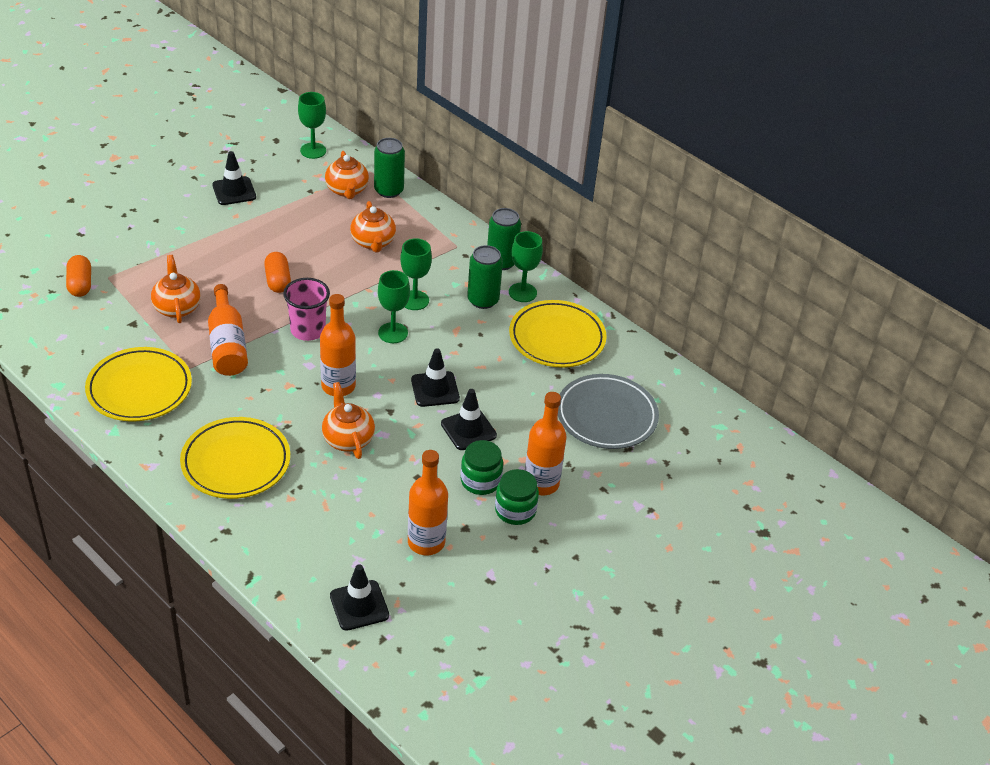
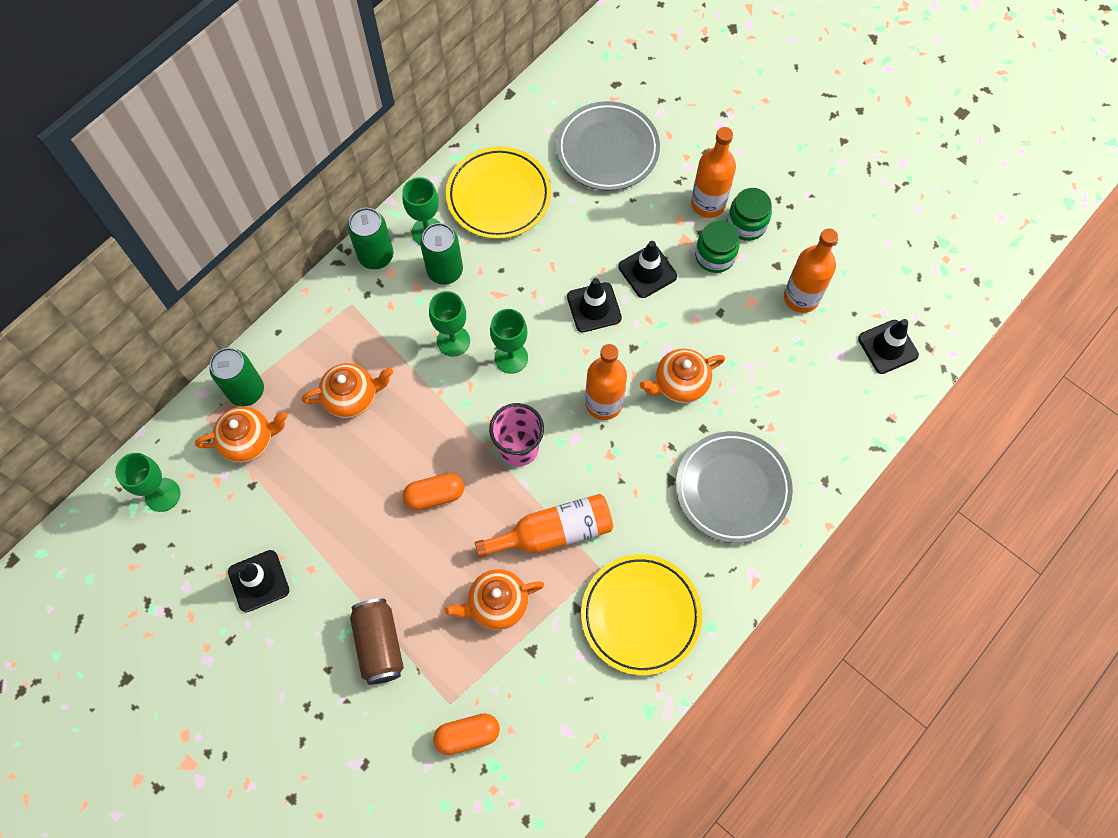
camera: 90 degrees left, 25 degrees up
(166, 245) = (379, 644): none -> brown can
(236, 462) = (732, 489): yellow plate -> grey plate

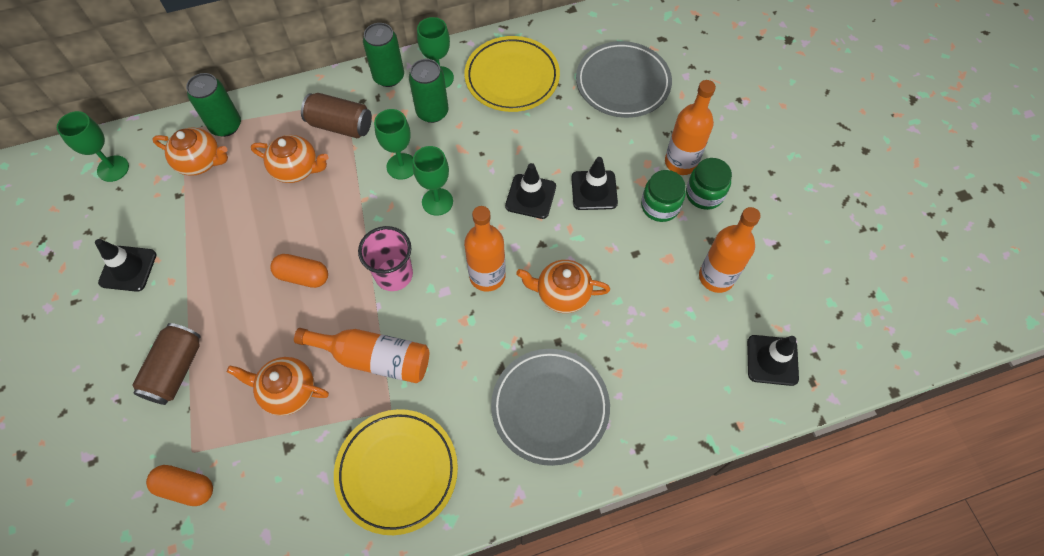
camera: 30 degrees right, 5 degrees down
(363, 331) = (340, 125): none -> brown can

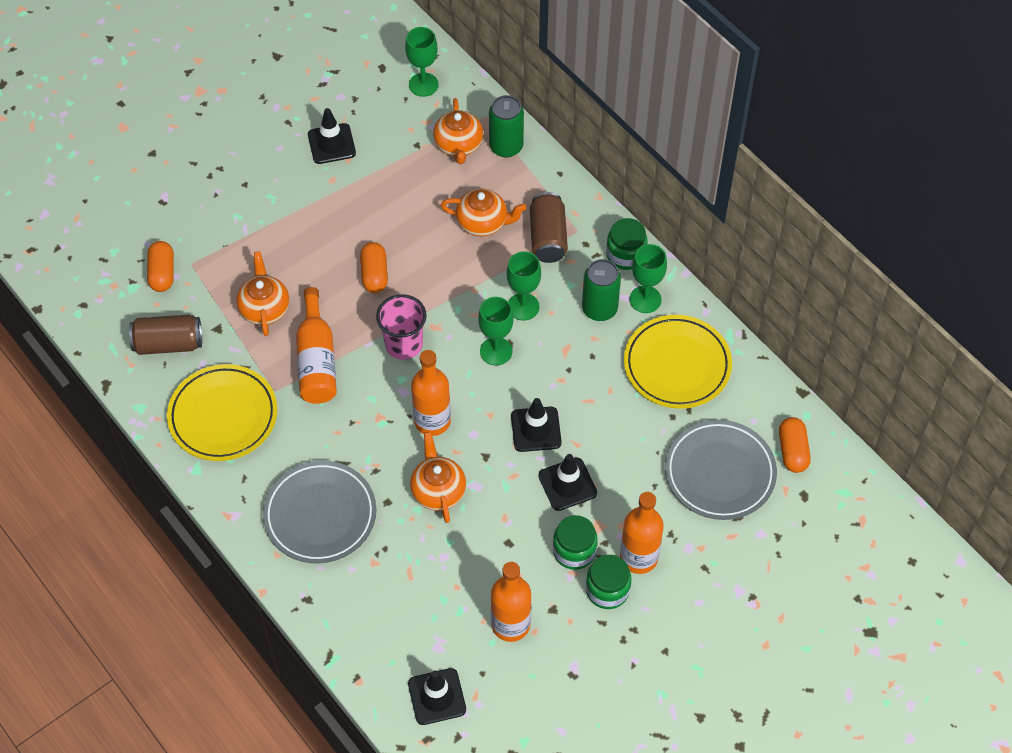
camera: 70 degrees right, 5 degrees down
(175, 370) = (254, 221): brown can -> brown can (168, 344)
(296, 169) = (483, 223): orange teapot -> orange teapot turned 75 degrees counterclockwise
(389, 77) = (625, 255): green can -> green jar
(621, 32) = (792, 451): none -> orange capsule

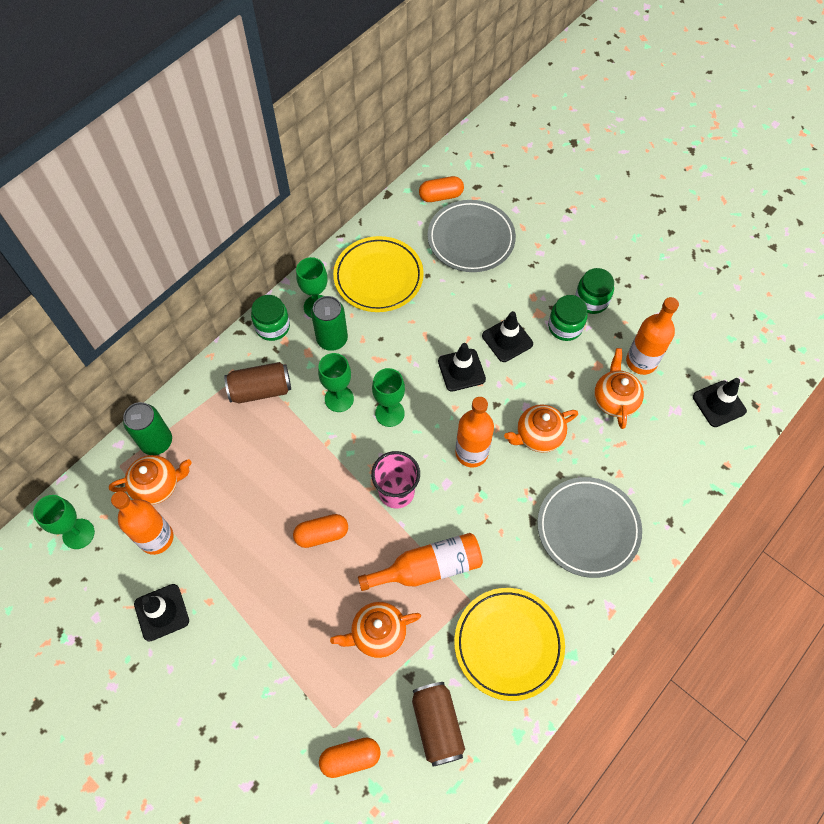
camera: 100 degrees left, 5 degrees up
(483, 223) = (249, 447): orange teapot -> orange teapot (614, 399)
(638, 557) = (557, 283): orange bottle -> orange bottle (156, 538)

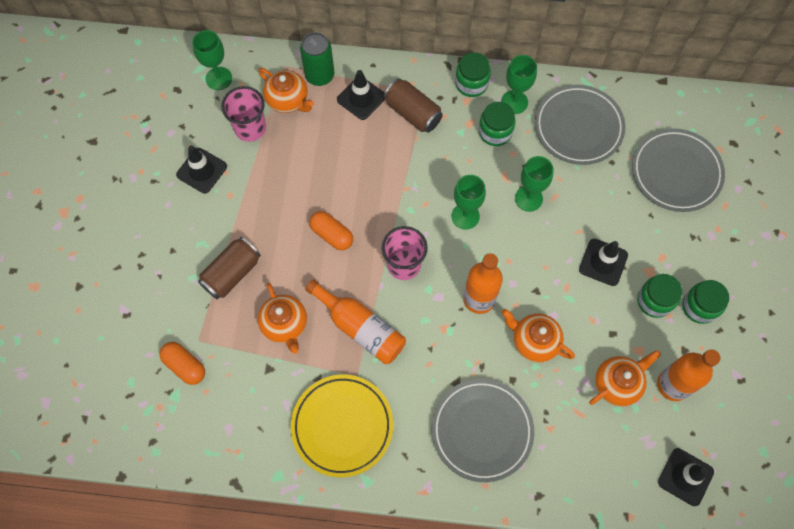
camera: 55 degrees right, 5 degrees up
(156, 538) = (250, 128): orange bottle -> pink cup
(332, 339) = (495, 132): green can -> green jar
(339, 399) = (449, 172): green goblet -> green goblet (528, 198)
(377, 634) = (285, 325): orange teapot -> orange teapot turned 150 degrees counterclockwise
(378, 277) = (578, 127): yellow plate -> grey plate
(437, 725) = (246, 412): brown can -> brown can (232, 273)
(441, 196) = (698, 122): orange capsule -> none
(461, 370) = (546, 244): black traffic cone -> black traffic cone (361, 98)

